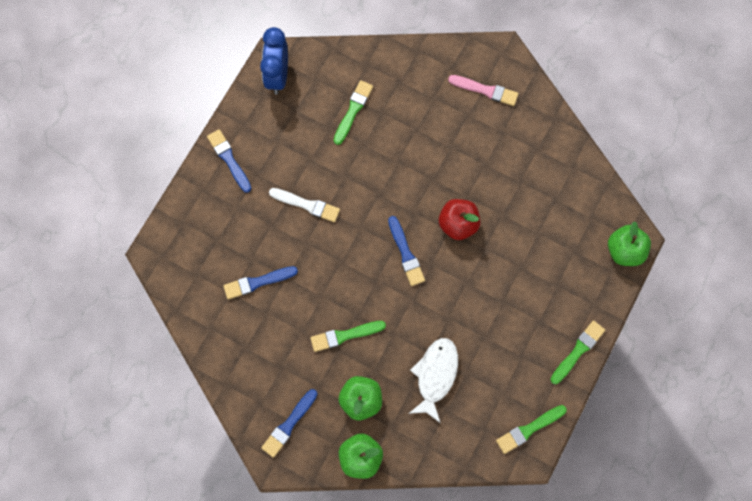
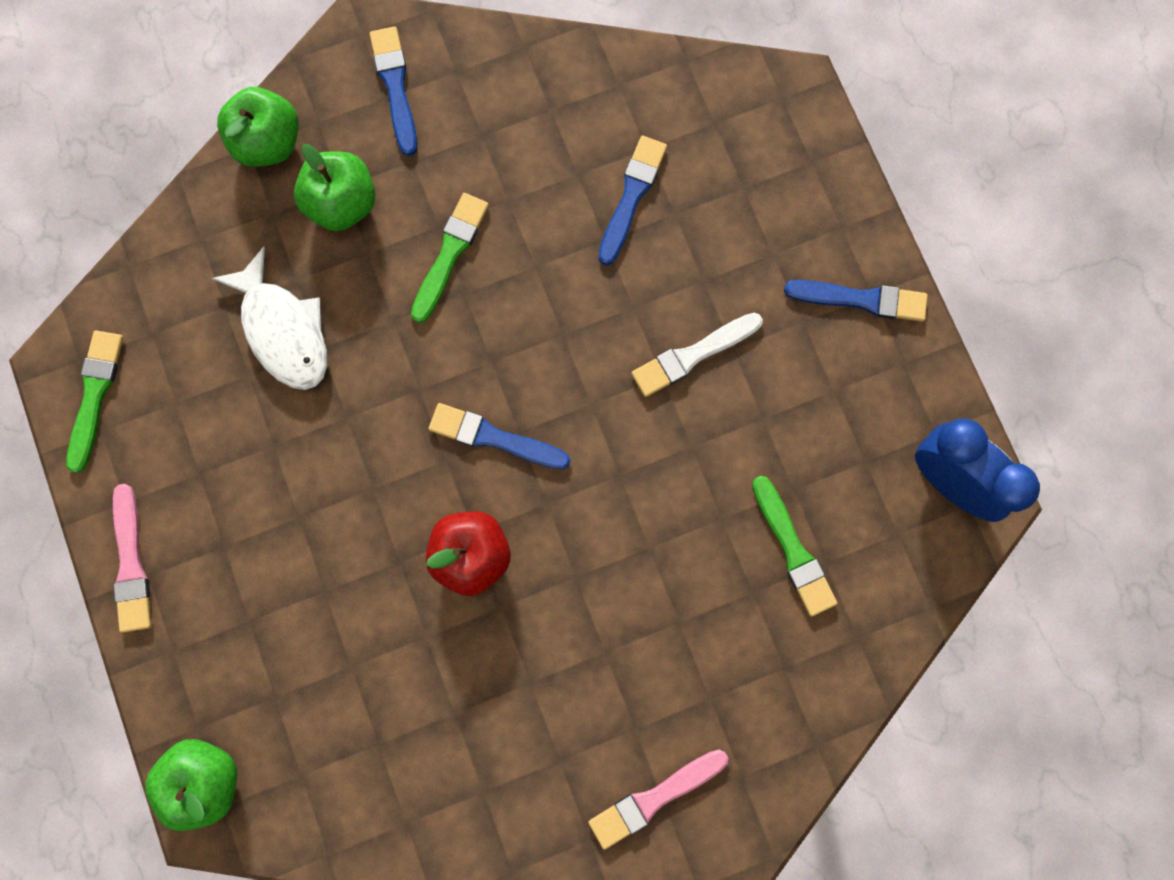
camera: 130 degrees right, 5 degrees up
(578, 351) = (131, 564): green brush -> pink brush

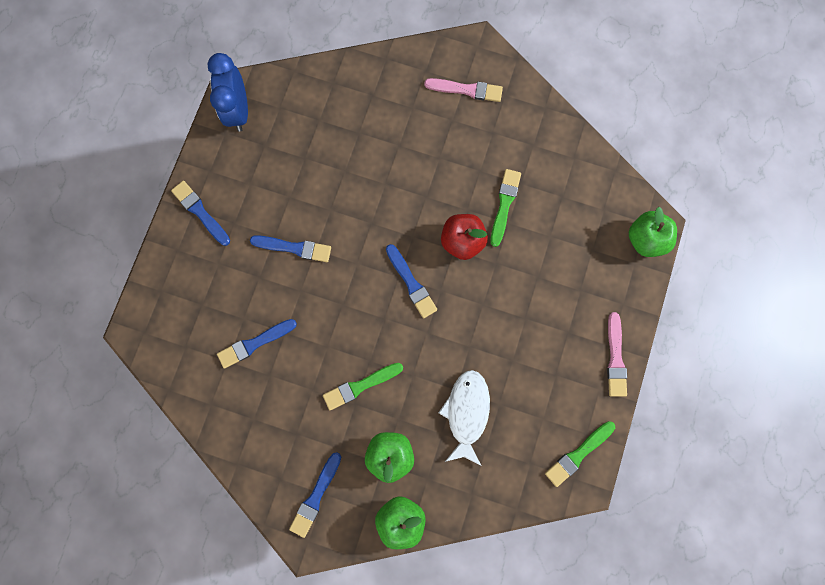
camera: 140 degrees left, 0 degrees up
(131, 564) = (615, 358): pink brush -> pink brush turned 150 degrees clockwise
(693, 355) = (294, 248): white brush -> blue brush
(793, 550) = (327, 135): green brush -> green brush (504, 205)

